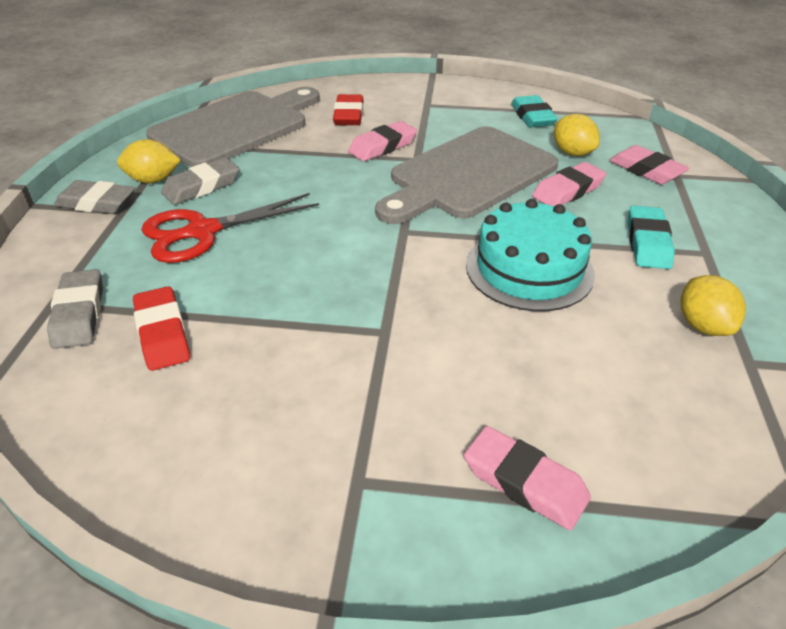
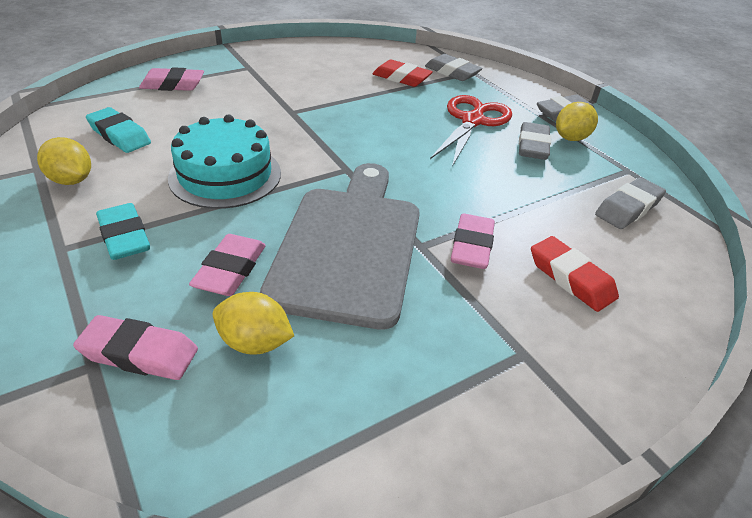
camera: 140 degrees right, 0 degrees up
(235, 127) = (628, 208): grey cutting board -> grey eraser
(532, 117) = (360, 407): turquoise eraser -> turquoise eraser (119, 135)

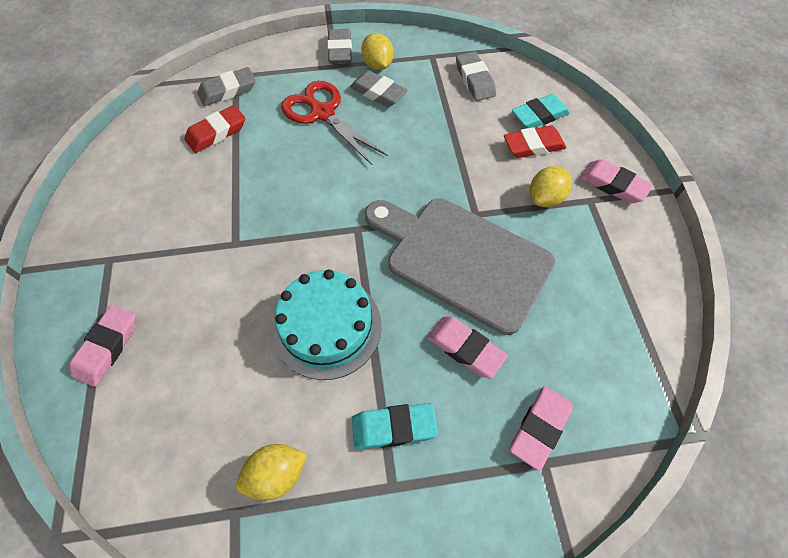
camera: 65 degrees left, 20 degrees up
(119, 135) = (202, 418): turquoise eraser -> turquoise eraser (539, 116)
(255, 342) = (547, 347): yellow lemon -> yellow lemon (545, 198)
(472, 246) = (486, 184): pink eraser -> pink eraser (613, 185)

